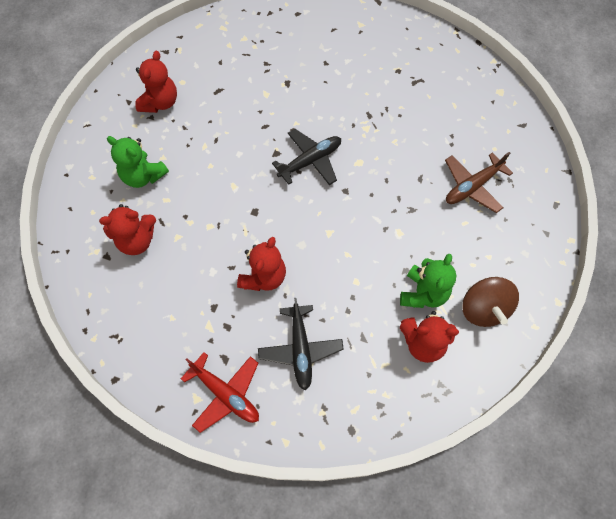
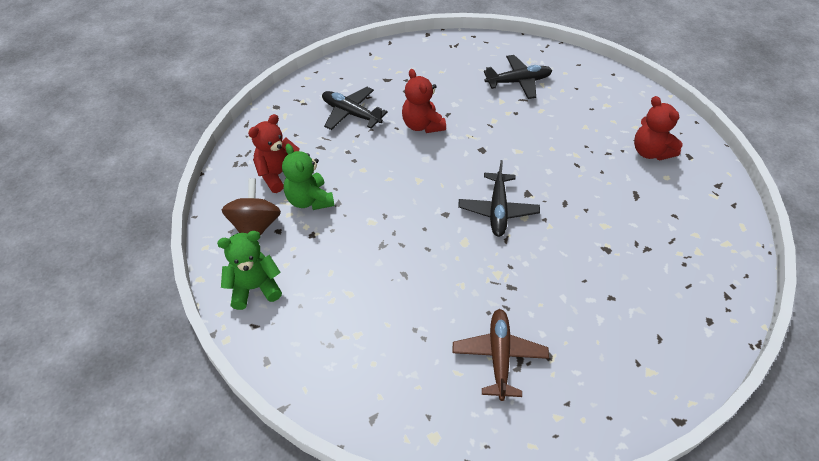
camera: 130 degrees right, 15 degrees down
(137, 240) = (518, 82): red teddy bear -> black plane
(143, 176) = (575, 109): green teddy bear -> green teddy bear (254, 288)
(226, 394) = (364, 69): red plane -> none
(472, 187) = (355, 307): brown plane -> brown plane (499, 356)
(483, 309) = (255, 226): brown spinning top -> brown spinning top turned 60 degrees clockwise

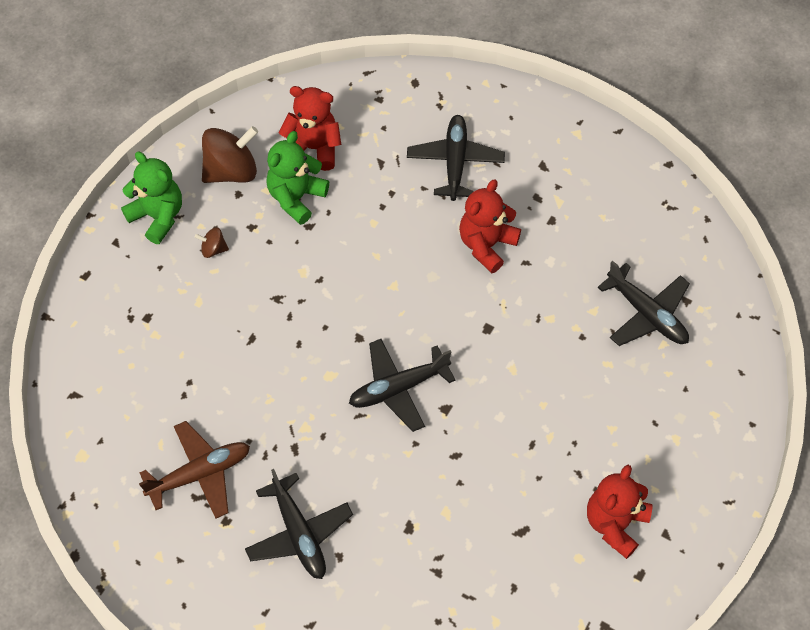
camera: 60 degrees right, 10 degrees up
(312, 265) = (213, 249): none -> brown spinning top
(582, 313) = (299, 533): none -> black plane

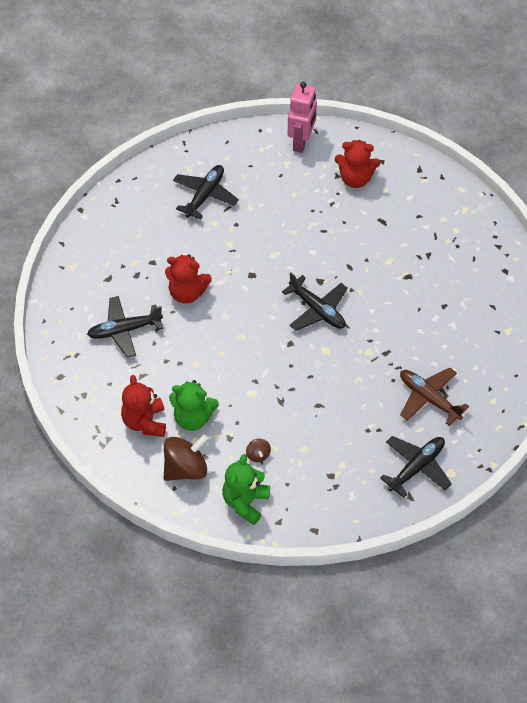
camera: 110 degrees left, 5 degrees down
(231, 171) = (186, 469): brown spinning top -> brown spinning top turned 105 degrees clockwise
(299, 533) = (440, 331): black plane -> black plane (416, 467)
(711, 473) = (301, 142): none -> pink robot

